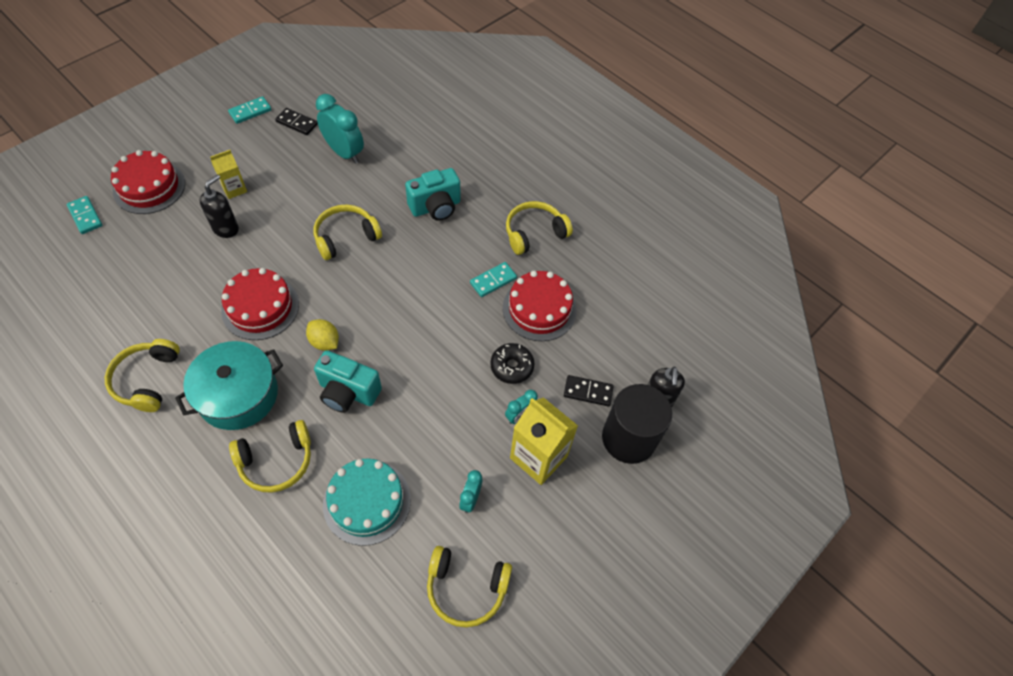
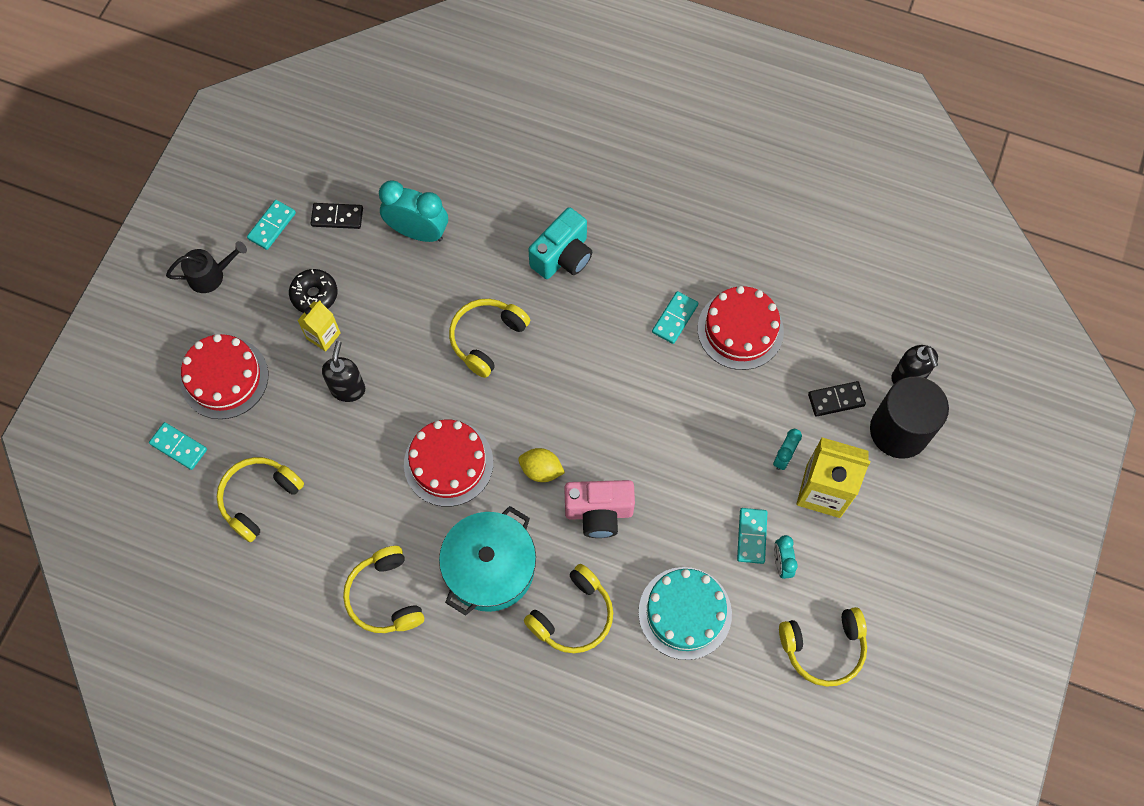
camera: 20 degrees left, 10 degrees up
(189, 124) = (210, 275): none -> black watering can
(348, 392) = (599, 512): turquoise camera -> pink camera
(458, 466) = (751, 536): none -> turquoise domino
(512, 367) = (747, 408): black donut -> black donut (314, 295)
(534, 233) = (687, 240): yellow headphones -> yellow headphones (259, 498)

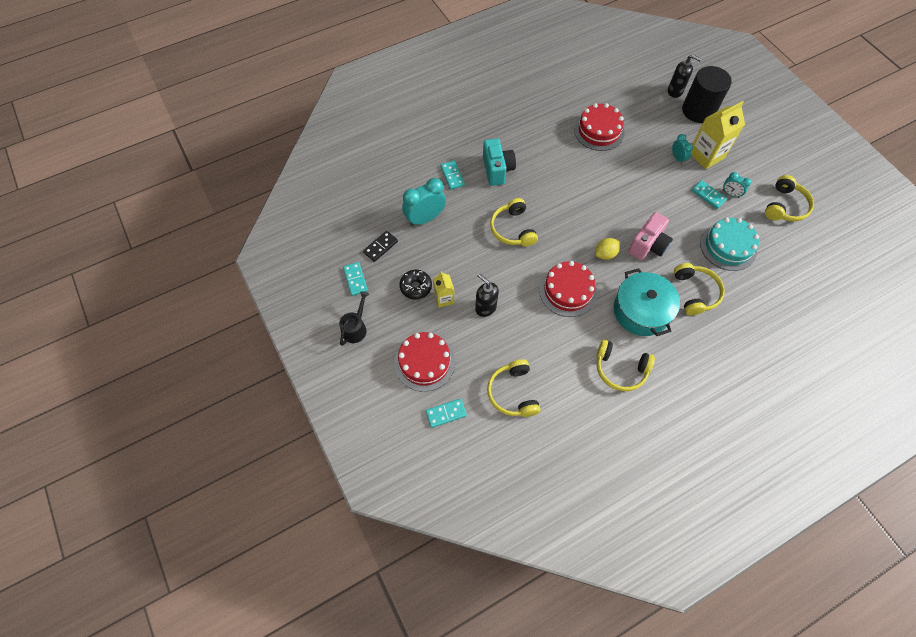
camera: 50 degrees left, 5 degrees down
(674, 318) = (571, 150): turquoise domino -> turquoise domino (452, 176)
(836, 400) = (664, 121): black domino -> none

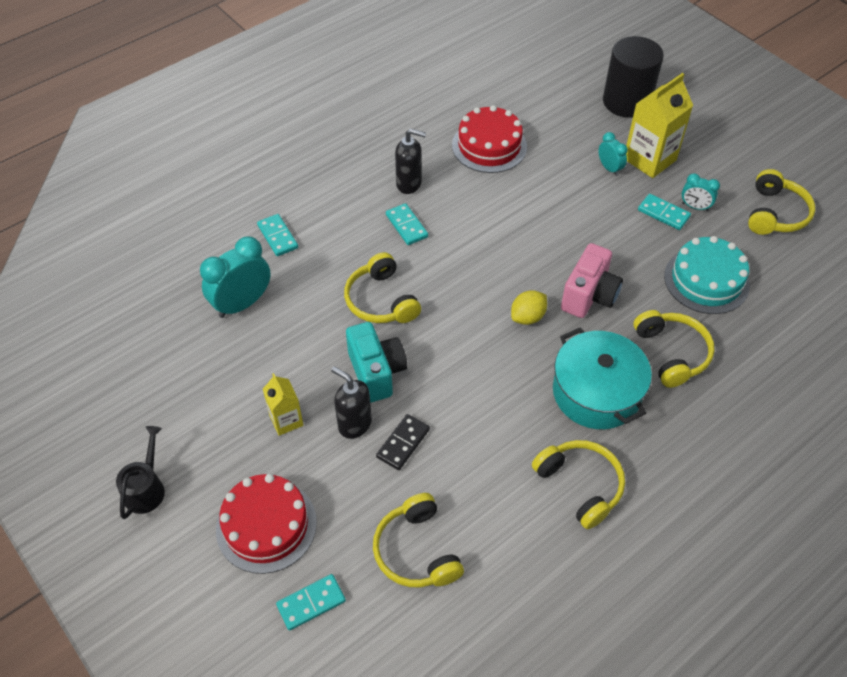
camera: 10 degrees left, 10 degrees down
(355, 279) = (139, 412): turquoise domino -> turquoise domino (407, 226)
(380, 247) = (175, 356): black domino -> black domino (403, 443)
(416, 287) = (239, 409): black donut -> none
(497, 170) = (346, 219): turquoise camera -> turquoise camera (376, 372)
(567, 291) = (479, 379): red cake -> none
(620, 369) = (580, 485): yellow headphones -> yellow headphones turned 135 degrees counterclockwise
(675, 91) = (589, 80): black soap dispenser -> black soap dispenser (409, 184)

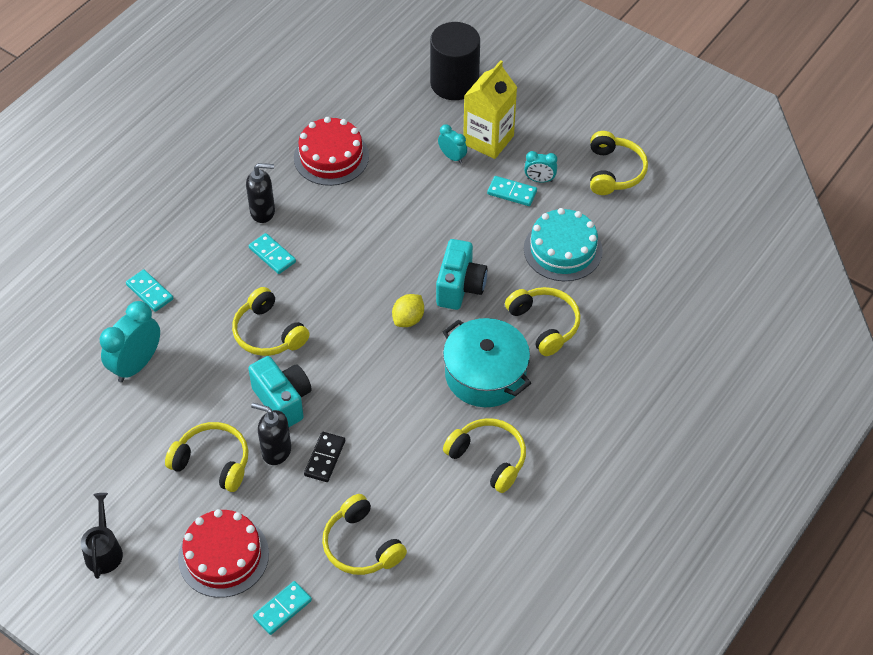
camera: 15 degrees left, 0 degrees up
(286, 420) = (213, 462): yellow carton -> yellow headphones
(589, 296) = (460, 287): pink camera -> turquoise camera

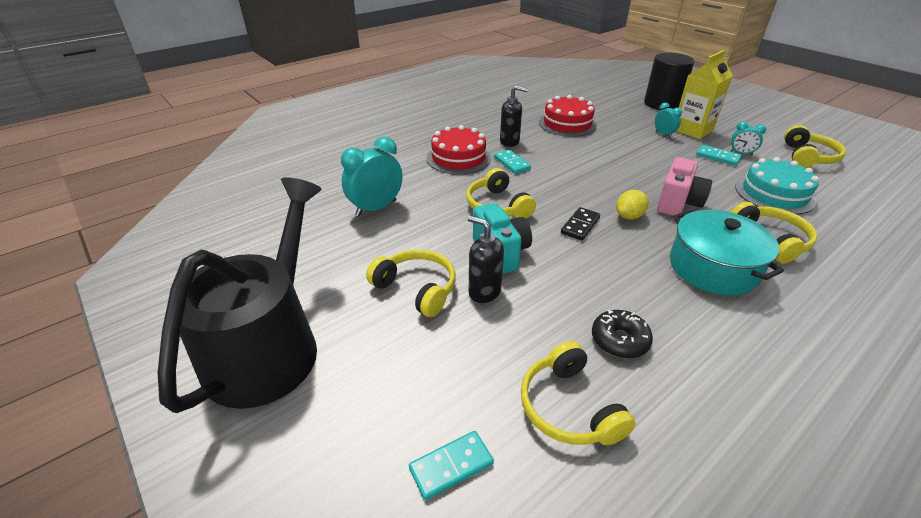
camera: 15 degrees right, 15 degrees down
(104, 551) = (268, 346): black watering can -> black watering can, size x2.48
(149, 292) = (406, 169): turquoise domino -> none
(223, 556) = (396, 381): red cake -> red cake (458, 158)
(324, 458) = (535, 307): black domino -> black domino (580, 225)
(399, 476) = (619, 340): none -> black donut
(460, 287) = (678, 203): turquoise camera -> pink camera
(488, 458) = (729, 343): yellow headphones -> none

